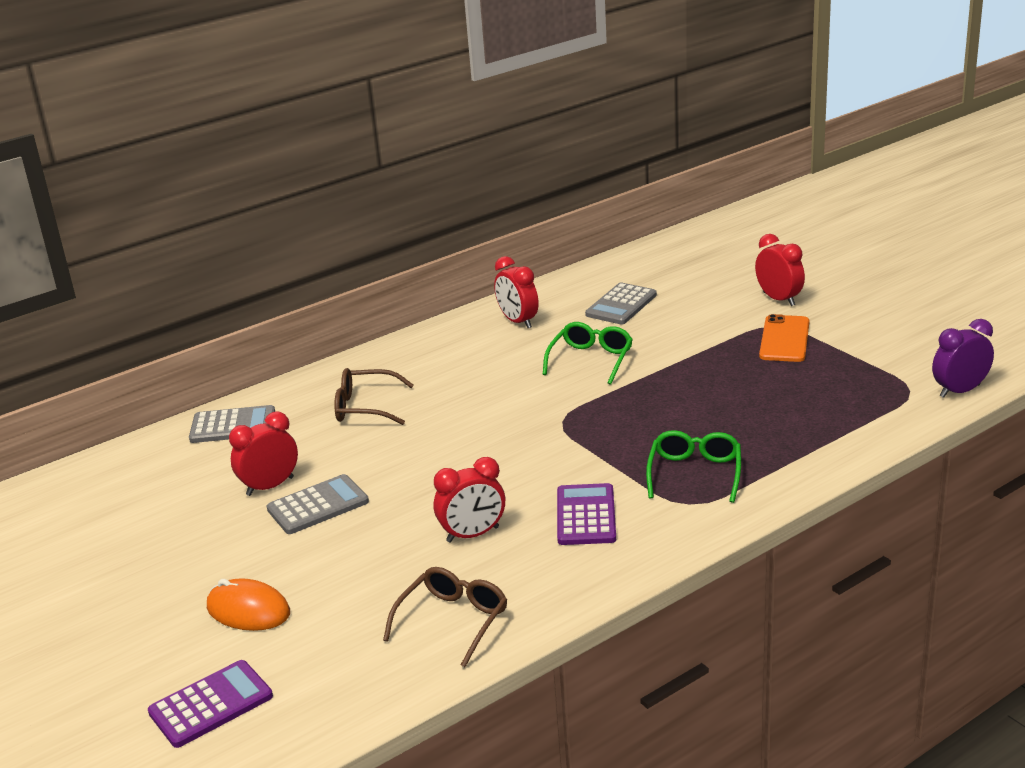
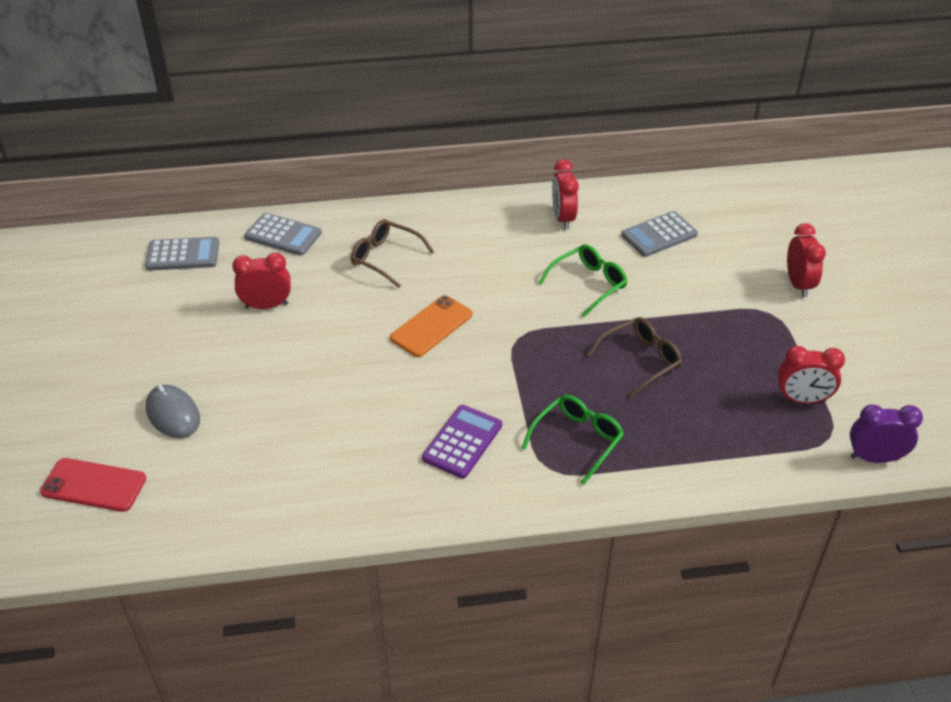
camera: 25 degrees right, 15 degrees up
(211, 704) = (94, 485): purple calculator -> red phone
(248, 610) = (173, 414): orange mouse -> grey mouse
(318, 505) = (285, 339): grey calculator -> grey calculator (183, 255)
(453, 621) = (295, 494): brown glasses -> brown glasses (640, 360)
(473, 534) = (368, 420): red clock -> red clock (802, 400)
(784, 339) = (766, 331): orange phone -> orange phone (431, 326)

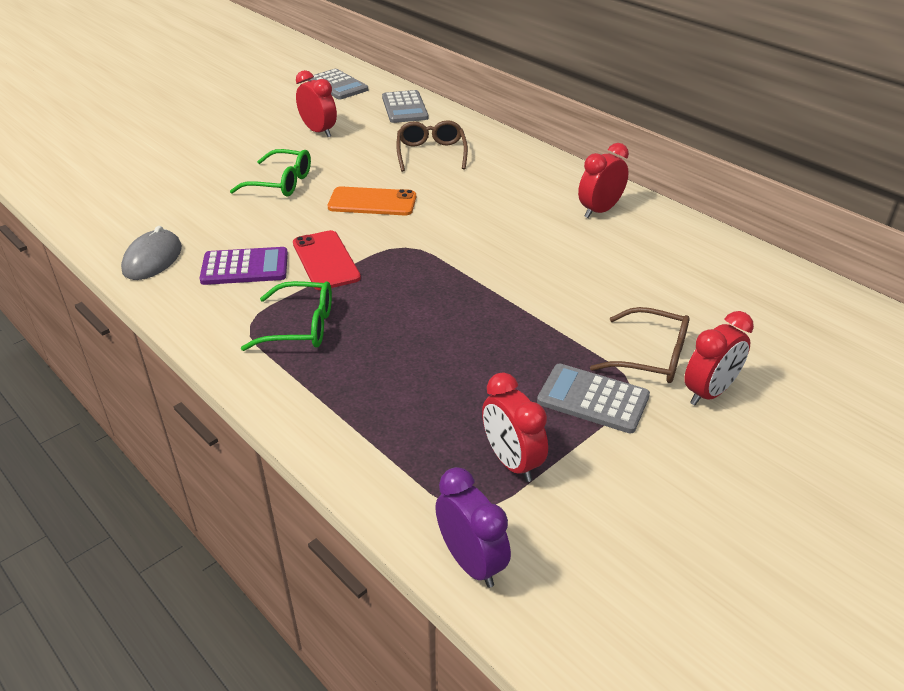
camera: 55 degrees right, 5 degrees down
(94, 485) = (81, 145): red phone -> red phone (326, 260)
(173, 414) = (171, 144): grey mouse -> grey mouse (152, 259)
(588, 284) = (525, 257): green glasses -> green glasses (281, 183)
(640, 360) = (451, 325): brown glasses -> brown glasses (651, 357)
(659, 235) = (655, 270): grey calculator -> grey calculator (593, 399)

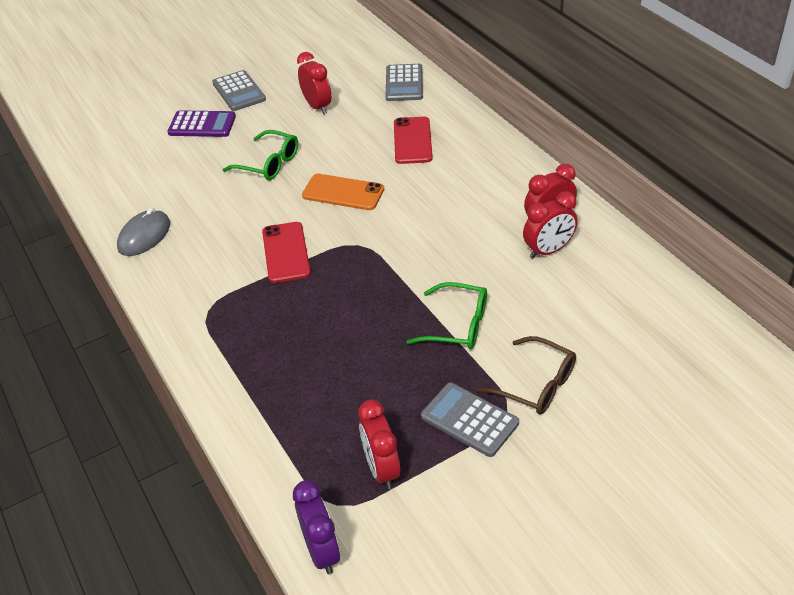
camera: 15 degrees right, 5 degrees up
(245, 267) = (217, 252): purple calculator -> purple calculator (202, 125)
(301, 327) = (248, 318): green glasses -> green glasses (458, 325)
(338, 85) = (349, 51): grey calculator -> grey calculator (239, 91)
(431, 153) = (412, 140): brown glasses -> red phone
(709, 392) = (574, 427): red clock -> red clock (548, 250)

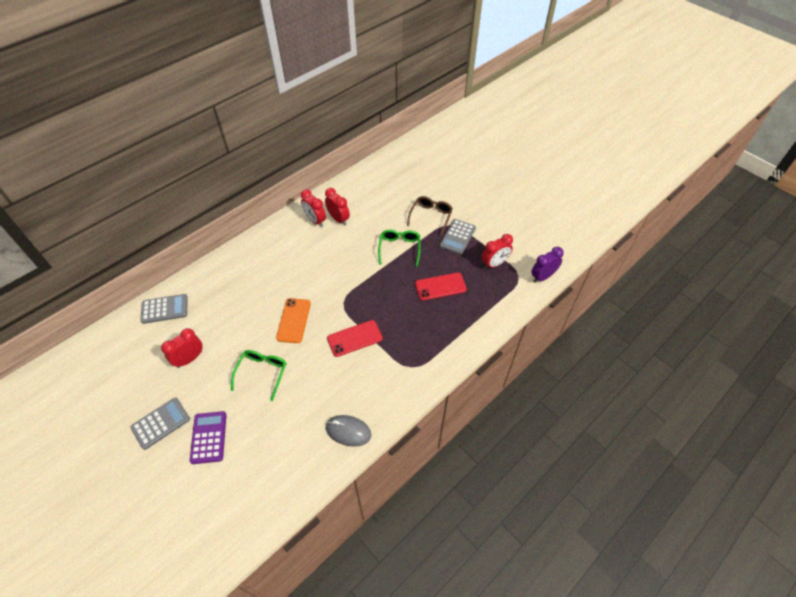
camera: 105 degrees left, 10 degrees up
(412, 140) = (237, 292): red phone -> red phone (440, 286)

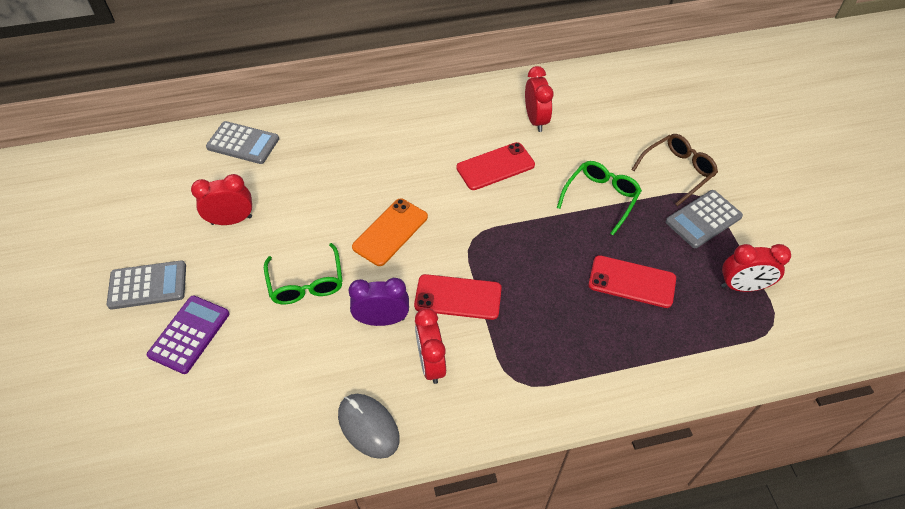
camera: 30 degrees right, 0 degrees up
(262, 373) = (306, 283): green glasses -> green glasses turned 120 degrees clockwise
(315, 221) = (501, 109): red clock -> red clock (431, 363)
(331, 256) = (495, 166): none -> red phone
(542, 277) = (817, 344): purple clock -> purple clock (382, 319)

